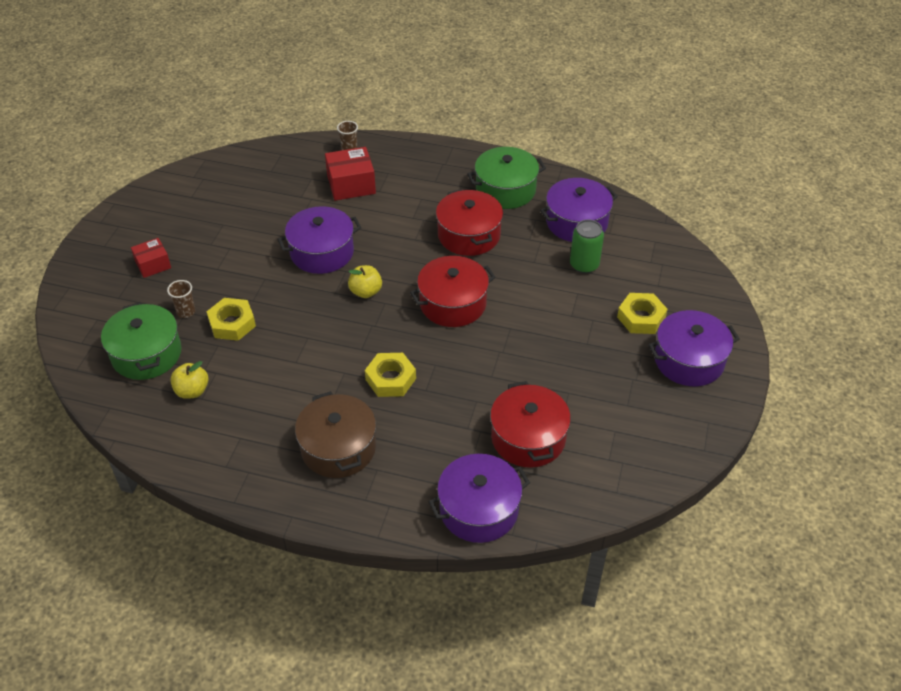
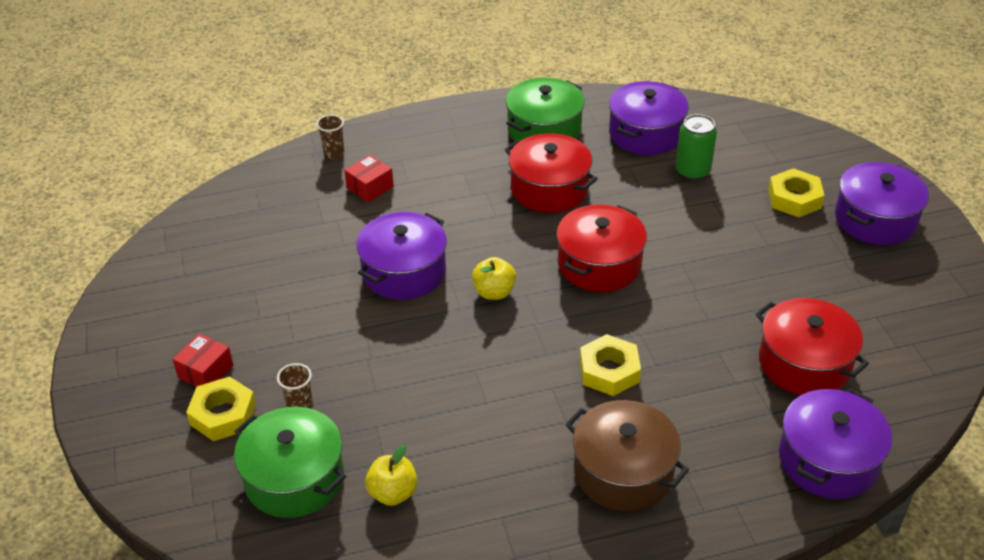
camera: 30 degrees left, 5 degrees down
(232, 323) = (370, 394): yellow nut -> yellow nut (223, 414)
(351, 184) = (370, 187): red box -> red box, size x0.64

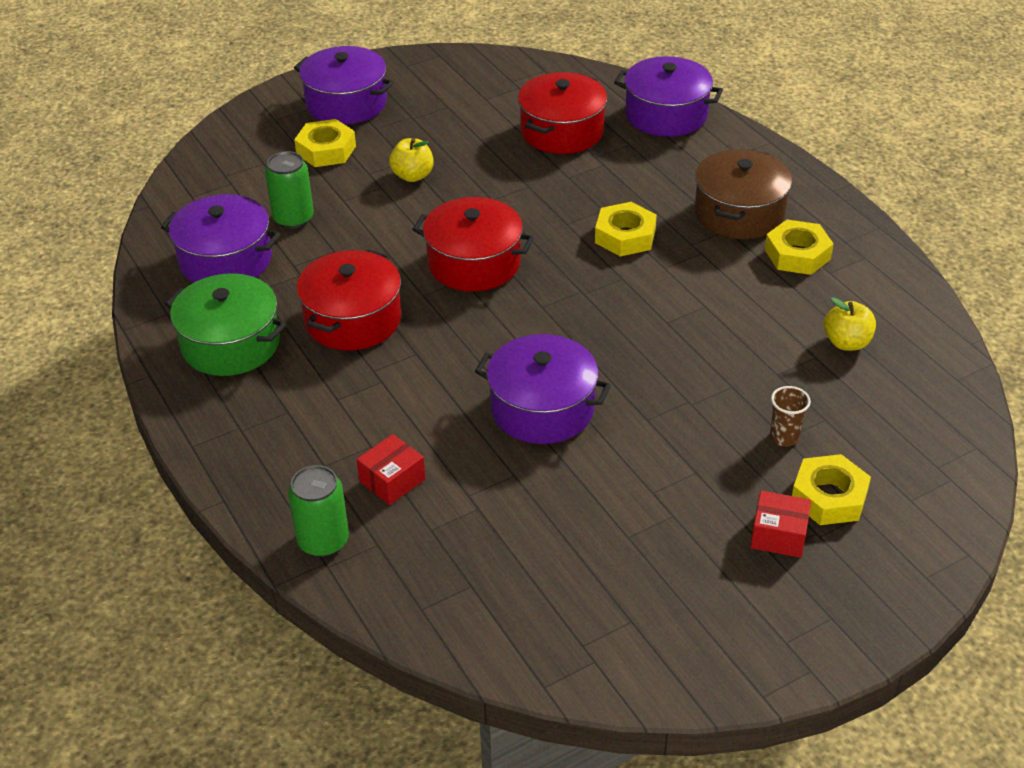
camera: 105 degrees left, 0 degrees up
(294, 478) = (873, 414): green pot -> none
(334, 153) = (323, 540): brown cup -> green can
(370, 187) = (392, 480): red box -> red box turned 75 degrees counterclockwise
(494, 292) = (548, 330): yellow apple -> yellow apple (412, 176)
(539, 499) = (797, 254): none -> yellow nut

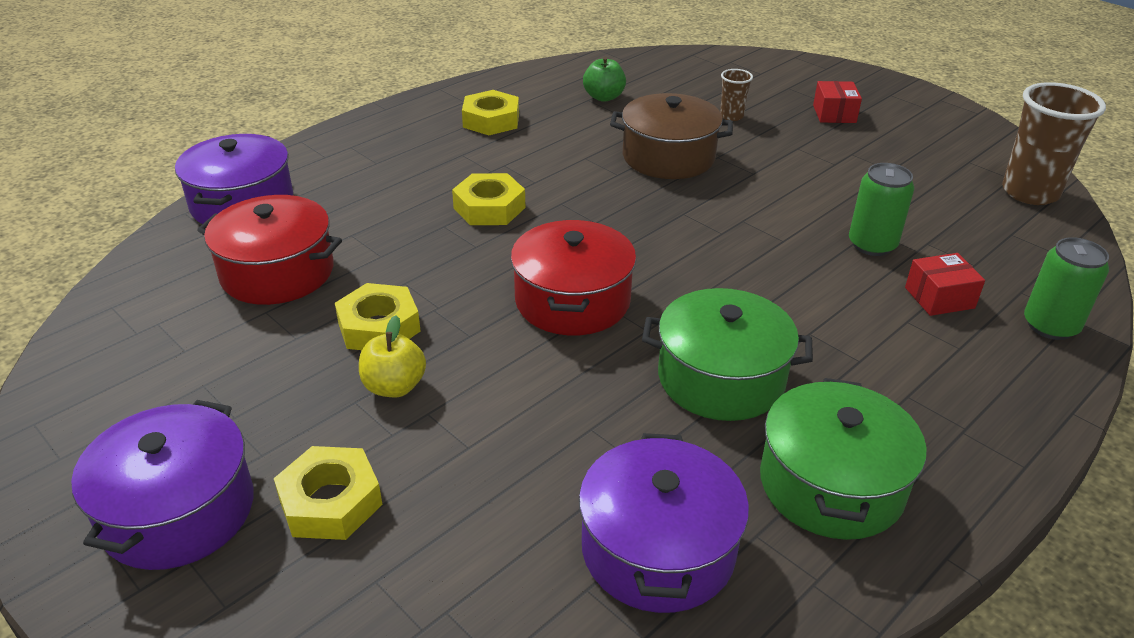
camera: 105 degrees left, 5 degrees down
(293, 218) = (528, 494): green can -> green can (872, 245)
(353, 319) = (721, 378): red pot -> green pot
(392, 480) = (939, 298): red box -> red box turned 45 degrees counterclockwise
(542, 408) = (778, 226): purple pot -> none
(546, 646) = (1030, 192): none -> brown cup
(739, 213) = (432, 150): brown pot -> brown pot (668, 157)
(829, 497) = (781, 98): yellow nut -> yellow nut (379, 327)
(846, 342) = (604, 97): yellow apple -> green apple

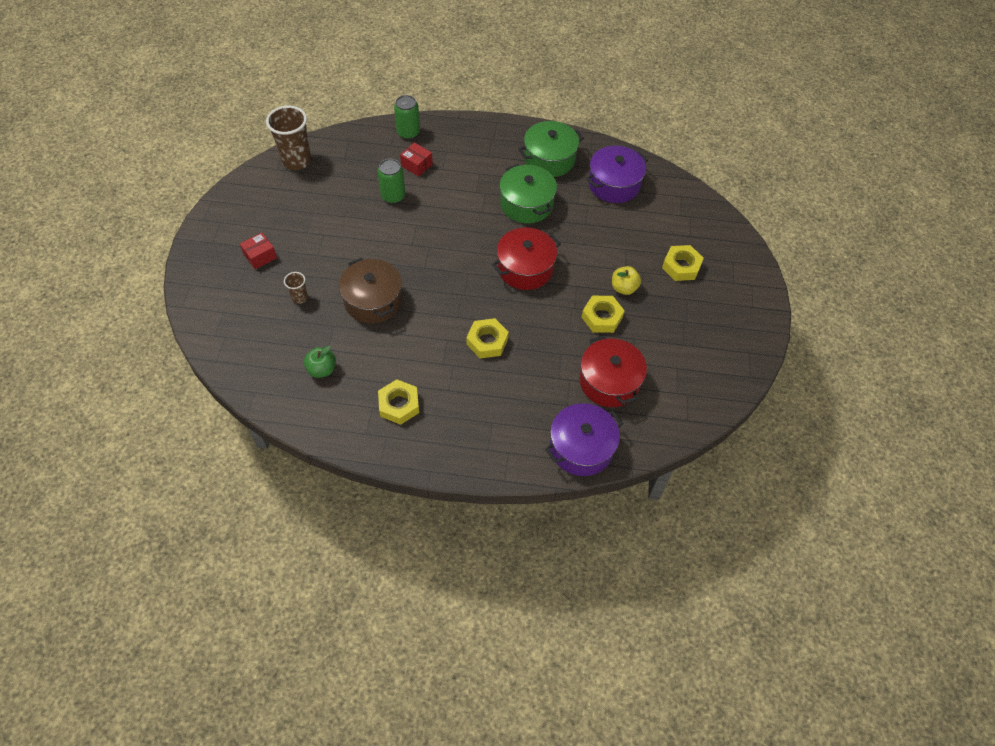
camera: 130 degrees left, 20 degrees up
(178, 511) = (725, 300): purple pot -> none

